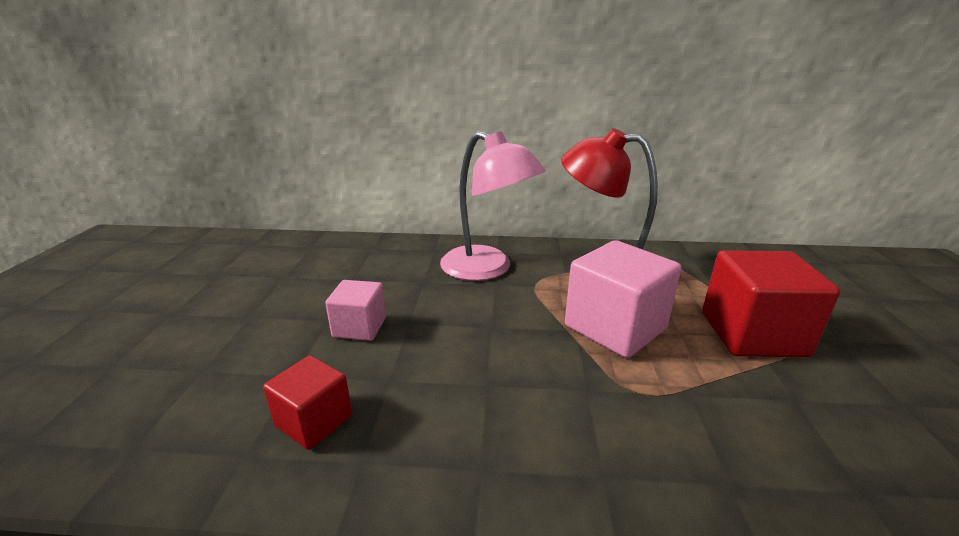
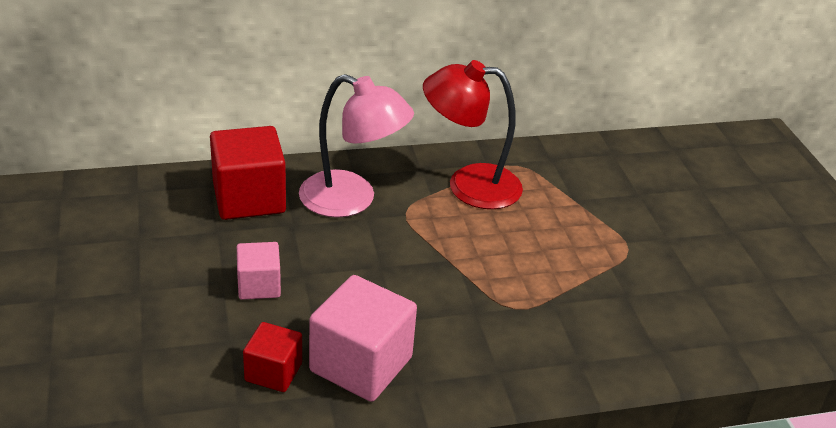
camera: 20 degrees left, 10 degrees up
(615, 327) = (488, 252): pink cube -> pink cube (361, 364)
(752, 334) = (600, 242): red cube -> red cube (249, 198)

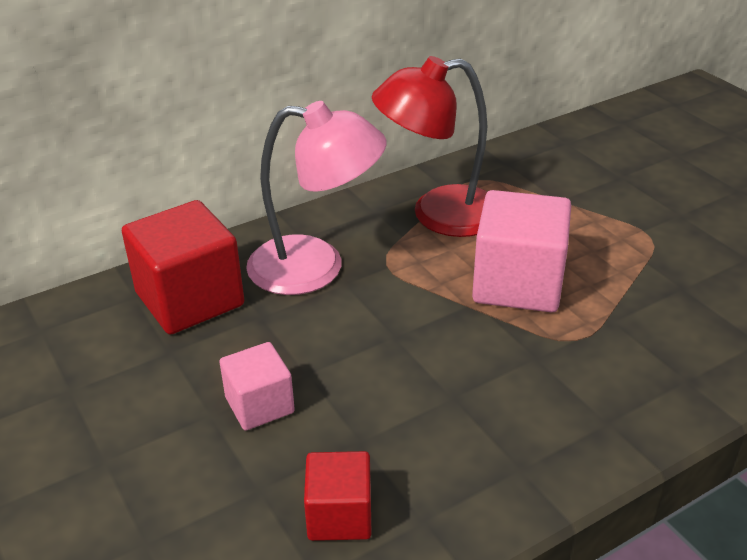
camera: 15 degrees left, 0 degrees up
(361, 364) = (443, 467): pink cube -> pink cube (517, 284)

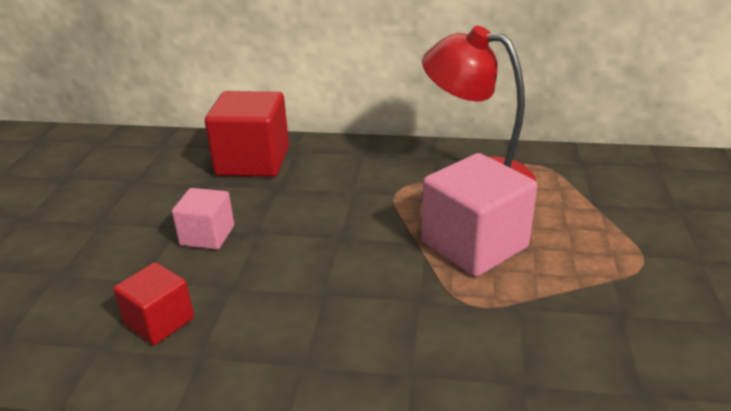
camera: 40 degrees right, 5 degrees down
(316, 267) = (348, 174): pink lamp -> none

